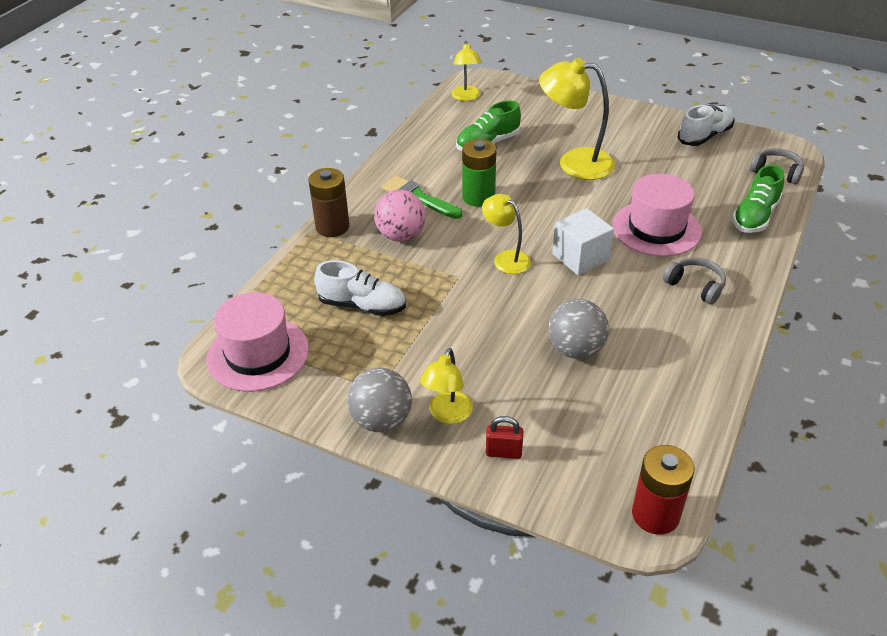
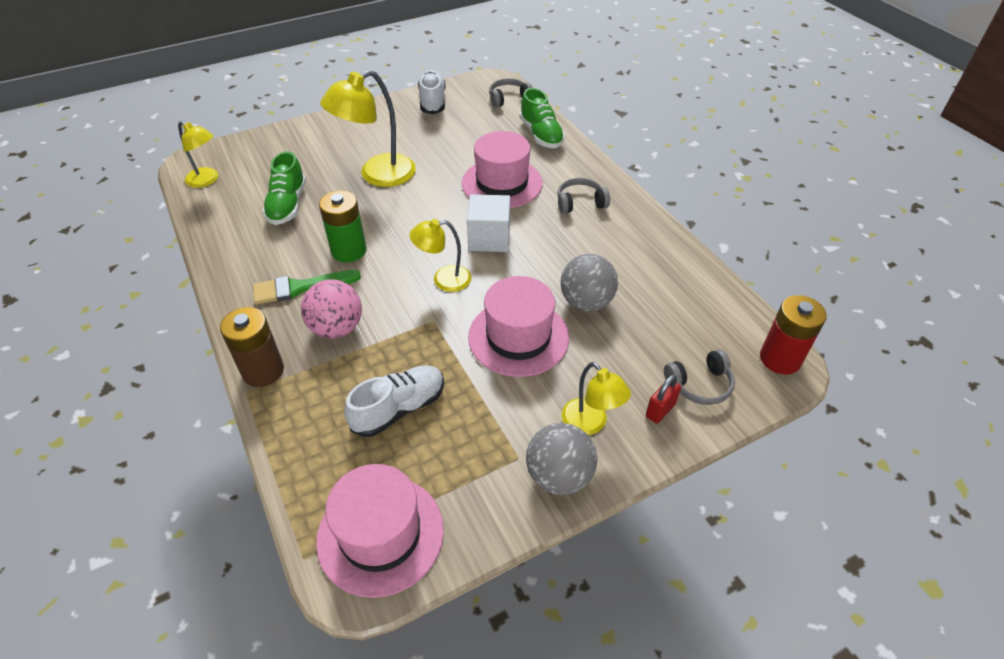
camera: 55 degrees left, 5 degrees up
(492, 330) = (518, 337): none -> pink hat
(560, 467) = (699, 384): none -> grey headphones

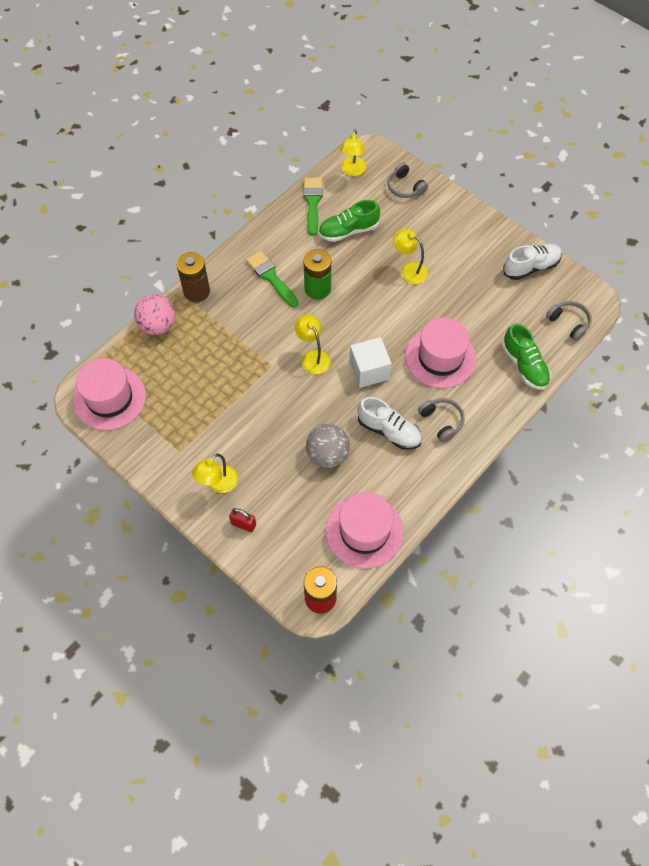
camera: 70 degrees right, 15 degrees up
(221, 223) = (312, 203): none -> green brush
(337, 328) = (244, 314): pink ball -> pink ball (158, 325)
(377, 175) = (409, 270): yellow lamp -> yellow lamp, size x0.59
(399, 408) = (194, 374): white shoe -> white shoe (389, 431)
(518, 337) = (276, 421): pink hat -> pink hat (364, 531)
(541, 135) = (524, 365): green shoe -> green shoe turned 75 degrees counterclockwise
(559, 476) = (174, 476): grey ball -> none
(699, 384) = (275, 545): grey headphones -> grey headphones (405, 187)

